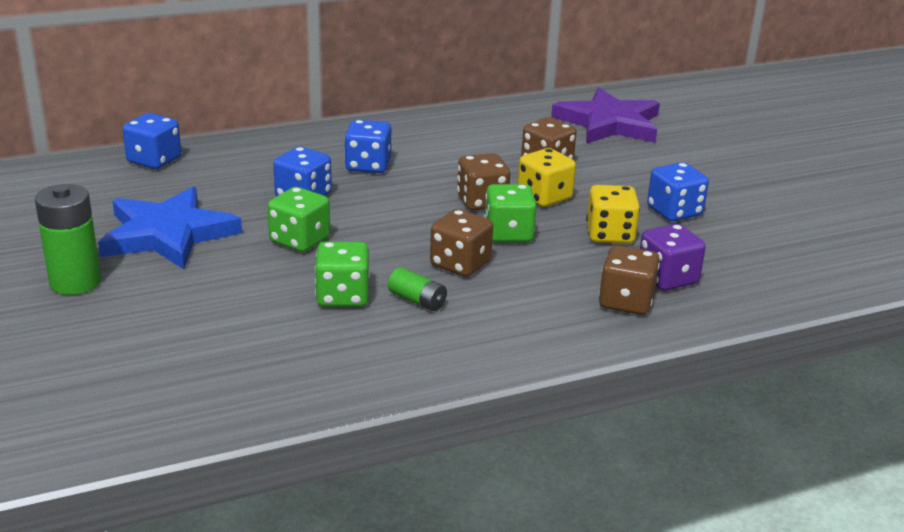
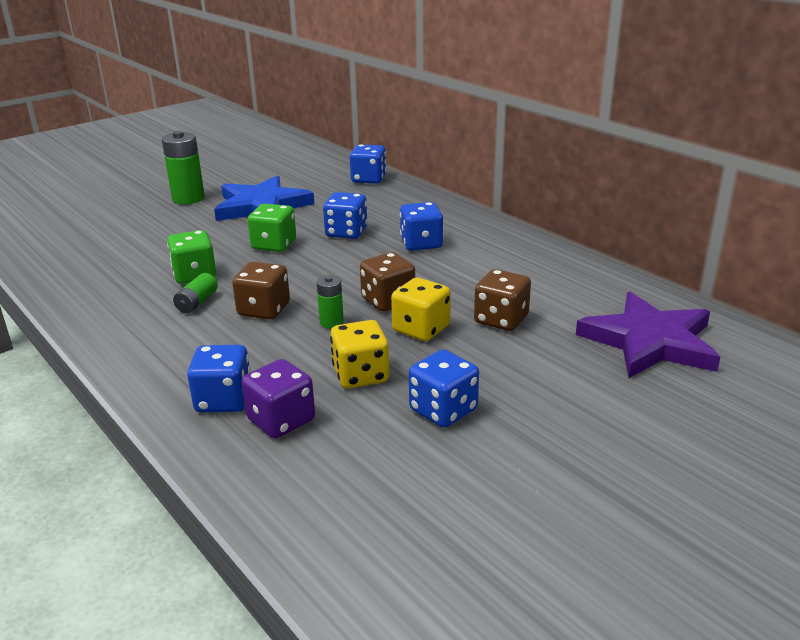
camera: 75 degrees right, 0 degrees up
(508, 234) = (331, 322): green dice -> green battery
(626, 302) = (224, 400): brown dice -> blue dice

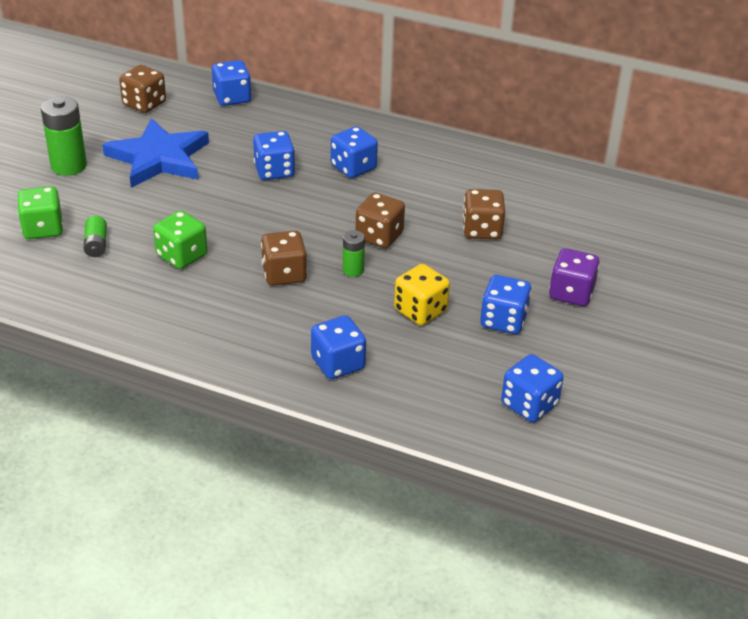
camera: 30 degrees left, 10 degrees up
(197, 302) = (217, 283): green battery -> green battery (96, 244)
(274, 245) = (221, 203): green dice -> green dice (43, 229)
(281, 420) = (397, 365): purple dice -> purple dice (571, 293)
(294, 171) = (144, 104): none -> brown dice
(387, 511) = (529, 404): none -> blue dice
(421, 329) = (429, 256): yellow dice -> none
(649, 341) = (599, 220): purple star -> none

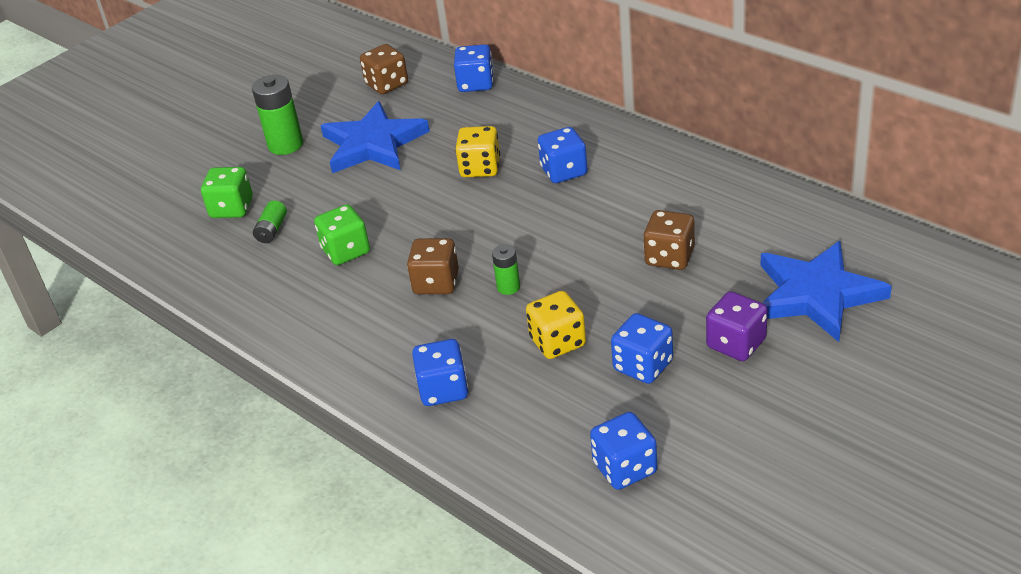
camera: 25 degrees right, 0 degrees up
(274, 171) = (480, 168): blue dice -> yellow dice
(379, 236) = (554, 252): brown dice -> none
(616, 247) = (816, 295): none -> blue star

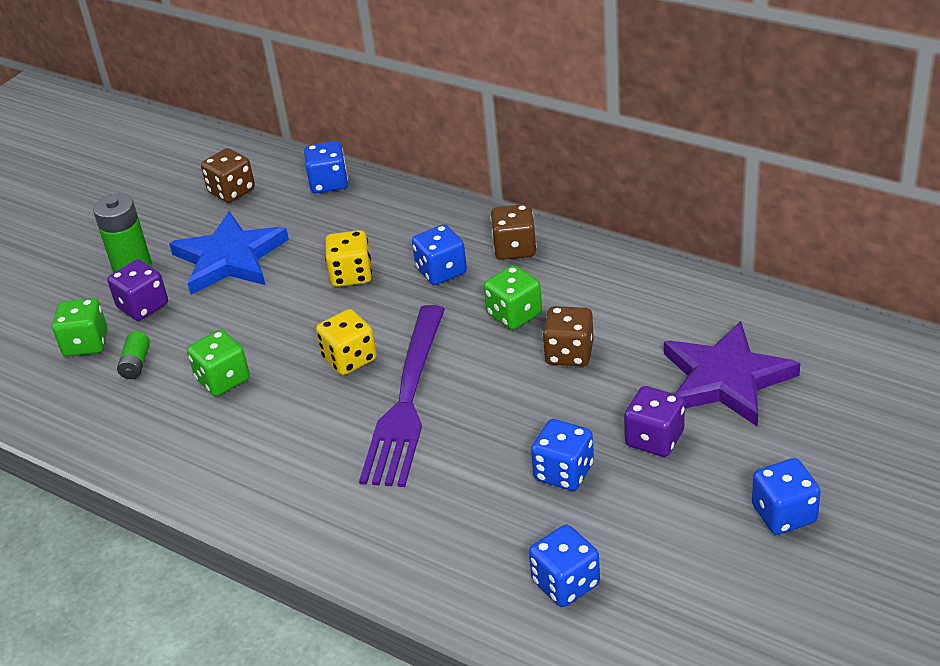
camera: 10 degrees left, 0 degrees up
(288, 180) = (143, 306): none -> purple dice
(436, 283) = (328, 405): brown dice -> brown dice (514, 249)
(443, 389) = (358, 520): blue dice -> blue dice (784, 514)
(508, 287) = (406, 402): green battery -> purple fork
(557, 342) = (470, 456): yellow dice -> yellow dice (349, 359)
(624, 216) = (514, 314): none -> green dice
(816, 295) = (725, 379): blue star -> purple star

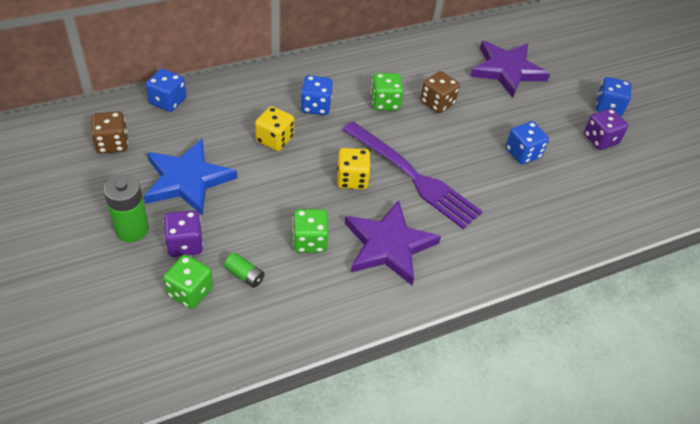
camera: 65 degrees left, 10 degrees up
(272, 438) = (388, 245): none -> purple star
(514, 249) = (329, 72): brown dice -> none
(565, 583) = (598, 194): blue dice -> none
(654, 439) = (526, 113): purple dice -> purple dice (600, 139)

